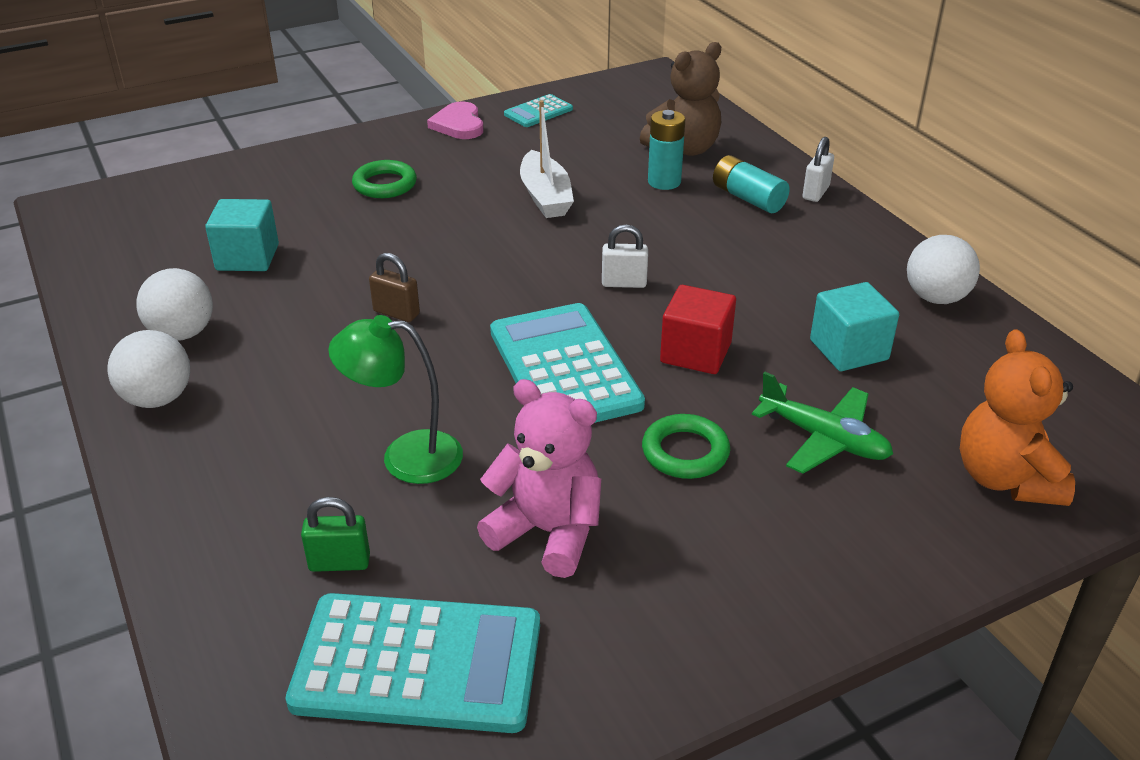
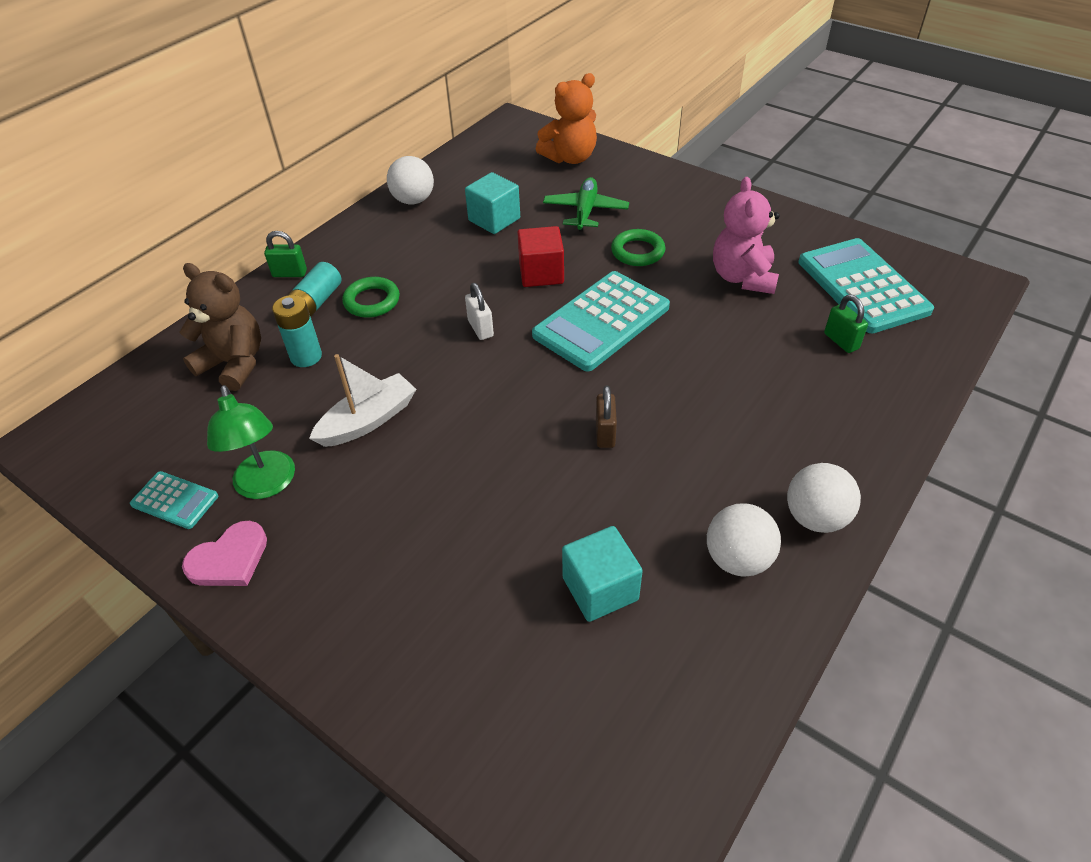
camera: 115 degrees left, 10 degrees up
(385, 184) = (401, 554): green ring -> green ring (372, 301)
(405, 456) = (742, 354): green lamp -> green lamp (267, 485)
(815, 193) = (290, 273): white padlock -> green padlock

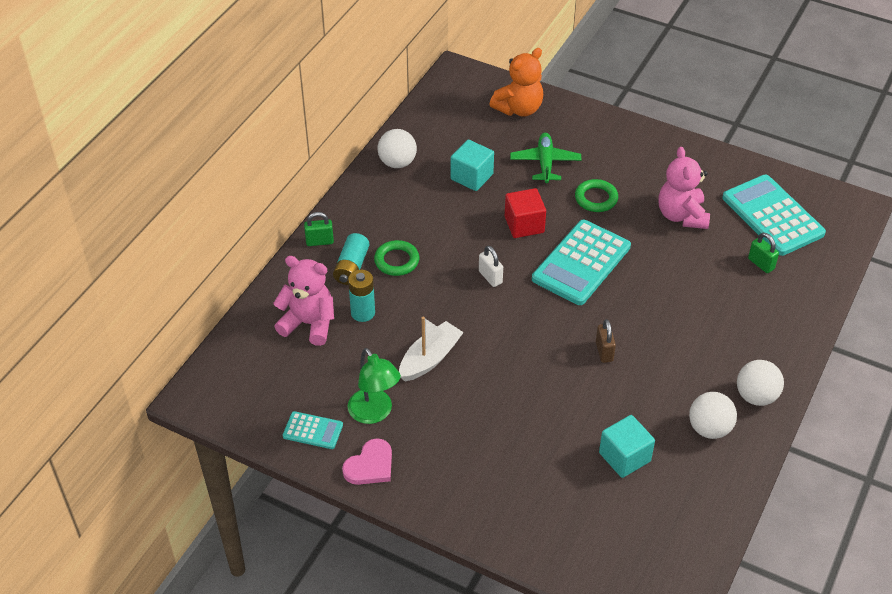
camera: 10 degrees left, 0 degrees up
(234, 364) = (309, 324): brown teddy bear -> pink teddy bear

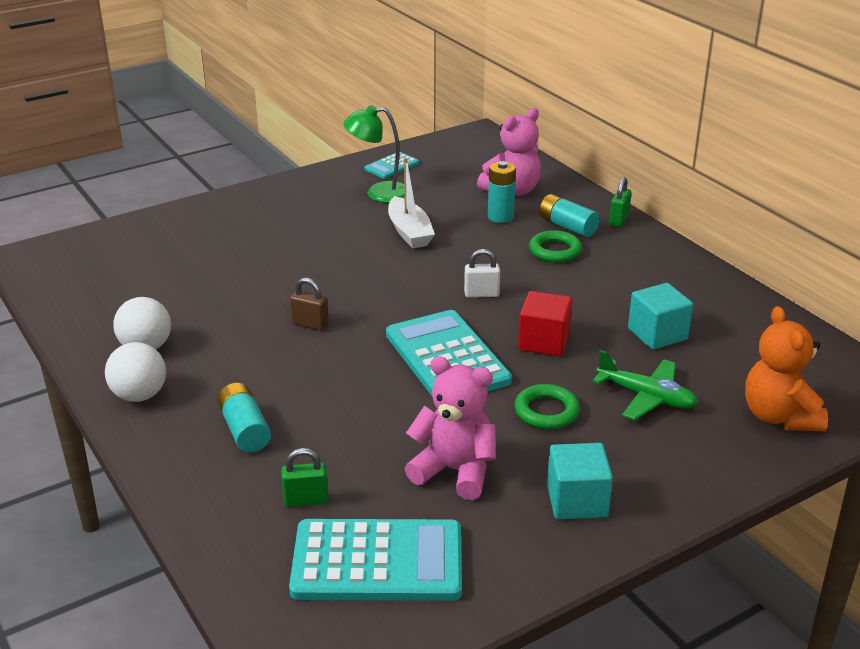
camera: 120 degrees right, 15 degrees down
(370, 465) = (329, 179): pink heart -> none
(397, 163) = (717, 294): white ball -> none
(624, 457) = (183, 288): turquoise cube -> turquoise cube (577, 501)
(735, 323) = (244, 430): none -> turquoise battery

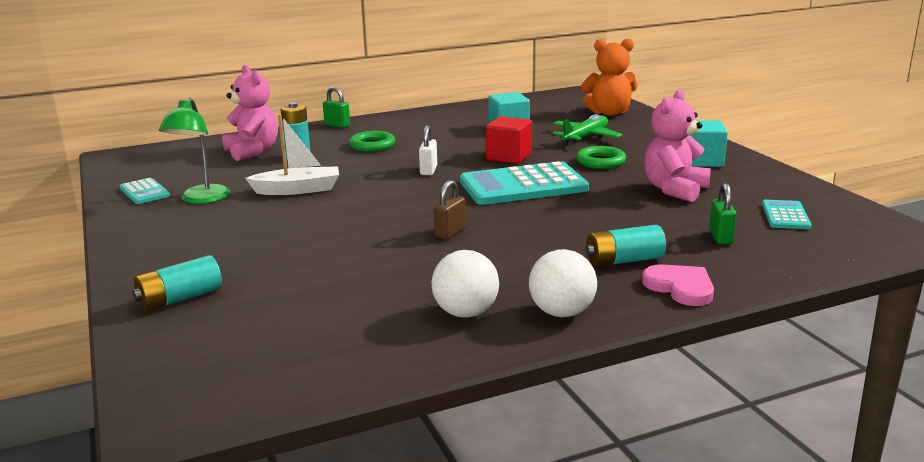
camera: 80 degrees left, 10 degrees down
(182, 465) = (680, 287): none -> pink heart
(377, 562) = (785, 216): turquoise calculator -> turquoise calculator, size x0.49
(567, 226) = (335, 139): turquoise battery -> turquoise battery (180, 299)

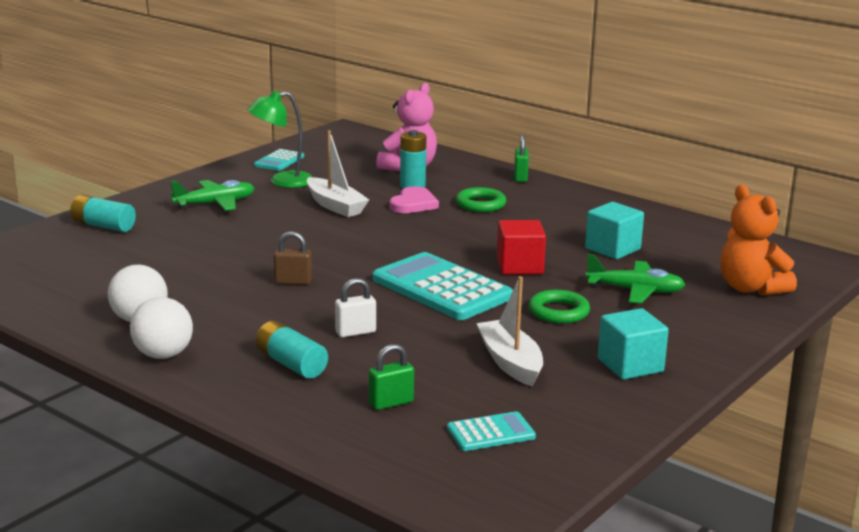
camera: 60 degrees right, 0 degrees up
(209, 235) = (215, 203): none -> green plane
(428, 170) = (438, 241): white padlock -> white padlock (355, 332)
(674, 190) = (510, 362): pink teddy bear -> white boat
(680, 287) = (249, 397): pink heart -> pink heart (413, 204)

